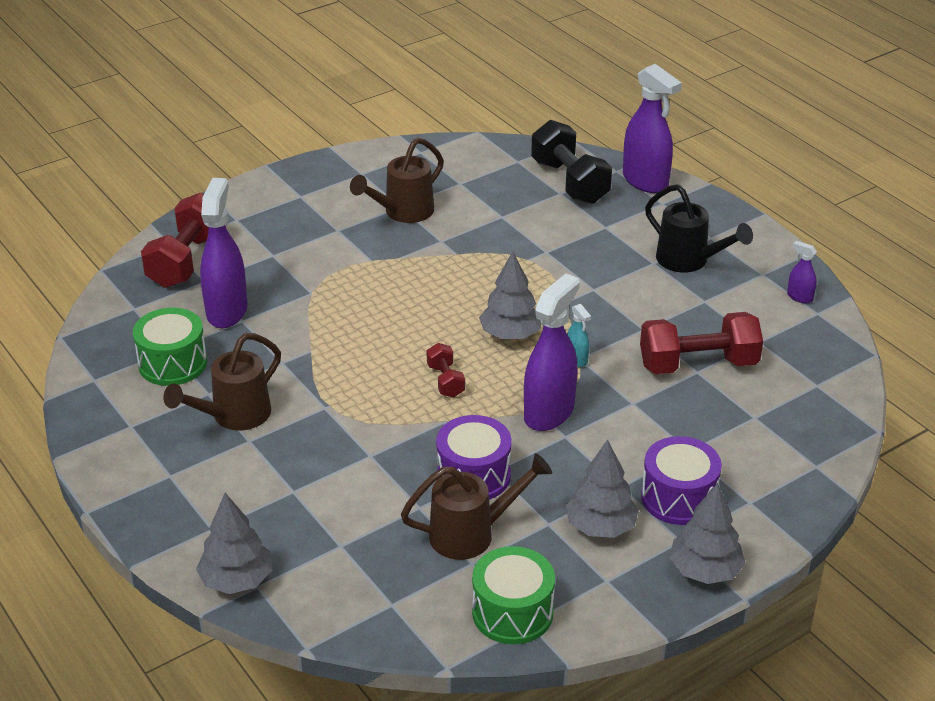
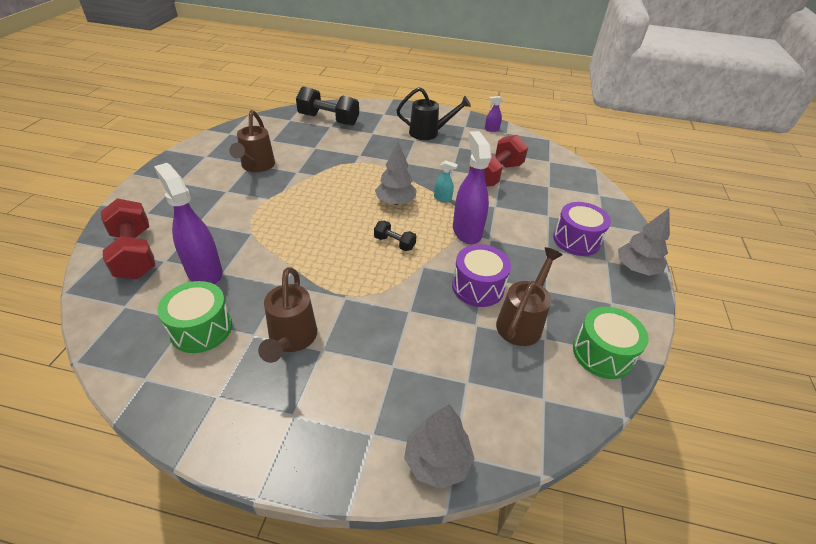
camera: 45 degrees left, 5 degrees up
(445, 381) = (394, 243): red dumbbell -> black dumbbell
(600, 526) = (569, 276): grey tree -> none
(645, 181) = (364, 107): purple spray bottle -> none

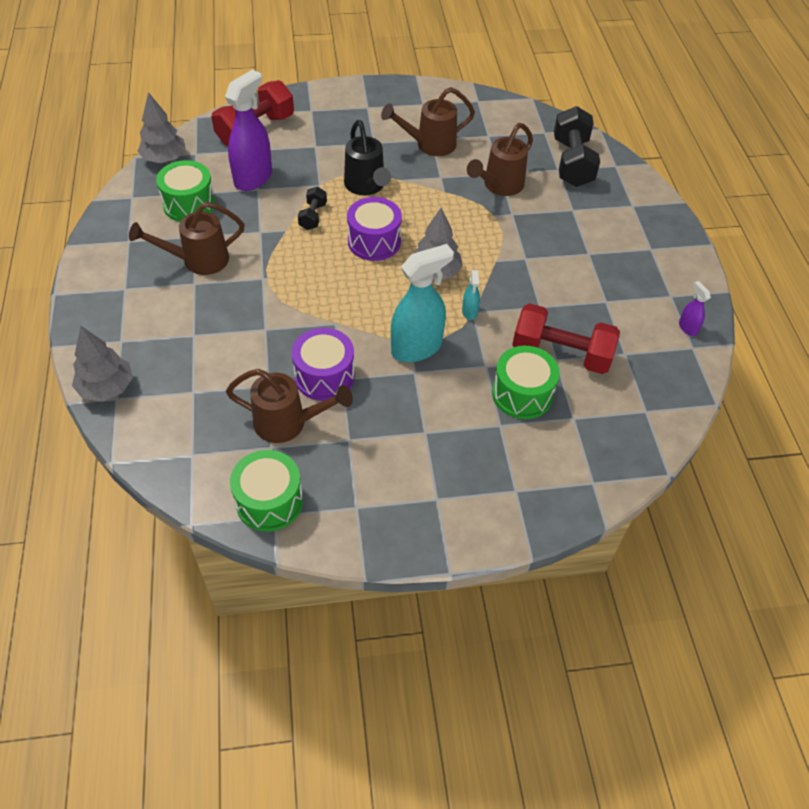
camera: 70 degrees right, 10 degrees up
(327, 151) = (499, 186): none -> brown watering can
(394, 243) = (361, 291): black dumbbell -> black dumbbell (313, 216)
(428, 133) = (618, 262): black watering can -> black watering can (366, 186)
(466, 231) = (417, 348): purple spray bottle -> turquoise spray bottle
(524, 199) = (522, 394): none -> green drum
(576, 240) = (462, 462): purple drum -> purple drum (374, 241)
(636, 268) = (437, 534): grey tree -> grey tree (164, 159)

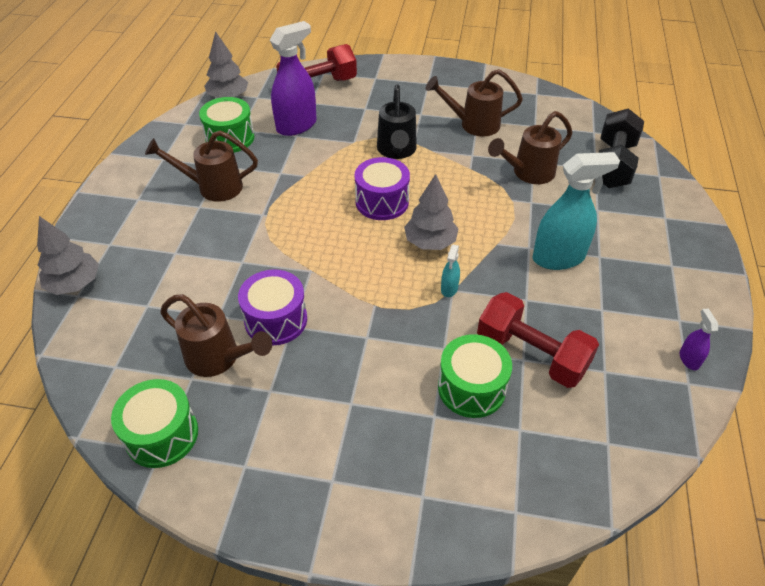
camera: 20 degrees right, 5 degrees down
(313, 216) = (334, 168): black dumbbell -> none
(417, 348) = (380, 313): turquoise spray bottle -> turquoise spray bottle (558, 258)

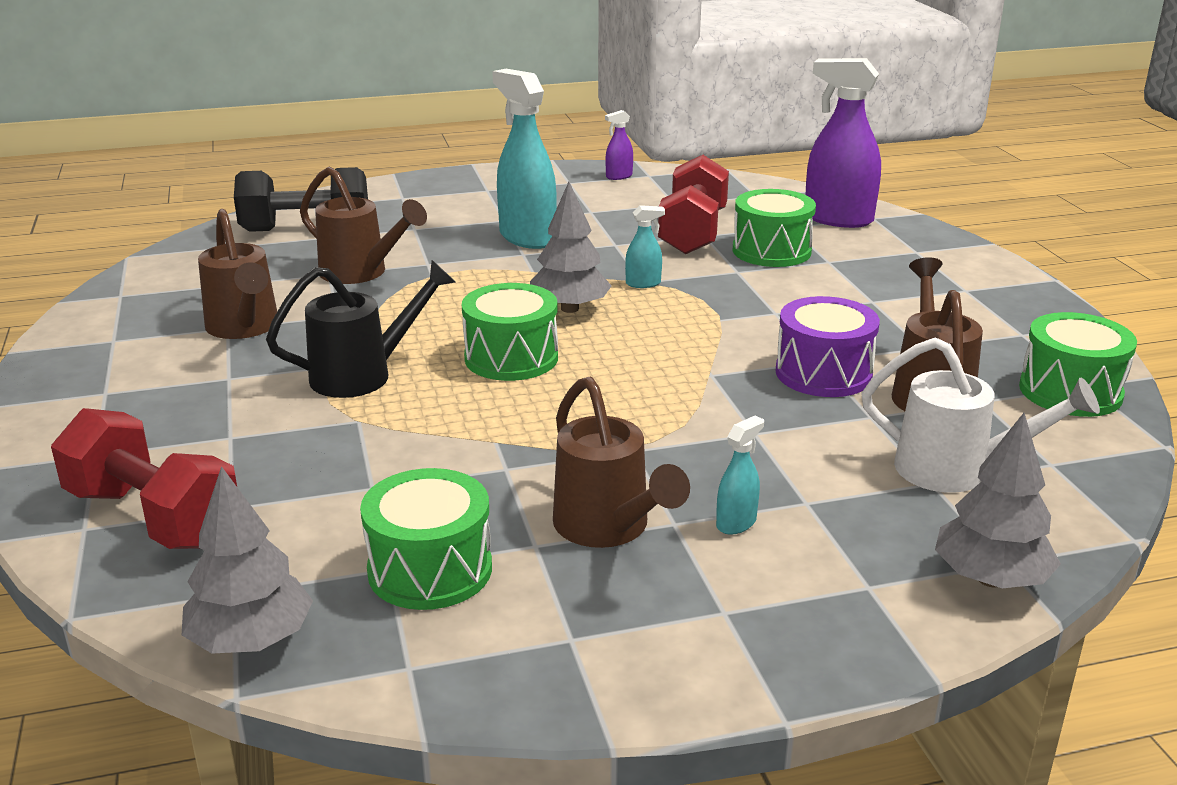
camera: 115 degrees left, 20 degrees down
(146, 321) = (956, 471): none -> white watering can
(182, 224) = (736, 523): none -> turquoise spray bottle
(296, 126) = (335, 497): purple spray bottle -> purple spray bottle (838, 219)
(382, 202) = (511, 358): purple drum -> green drum

